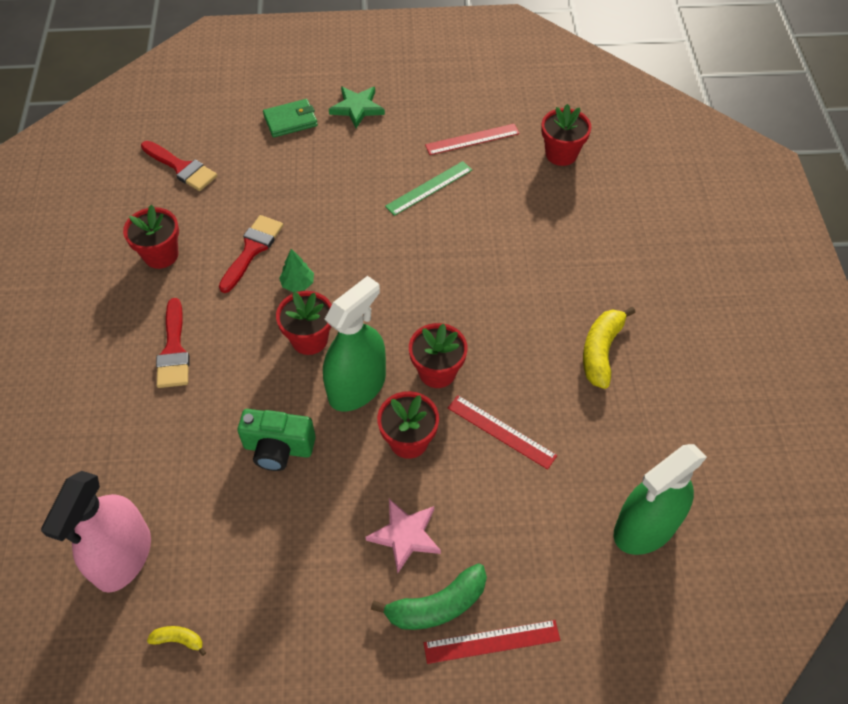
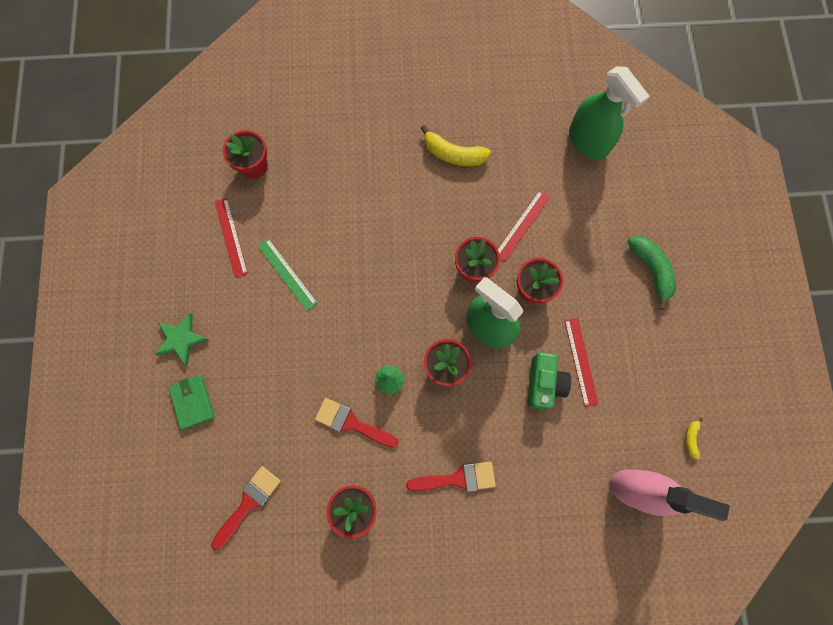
camera: 90 degrees left, 20 degrees up
(405, 535) = (604, 290): pink star -> none
(491, 641) = (670, 237): red ruler -> red ruler (581, 361)

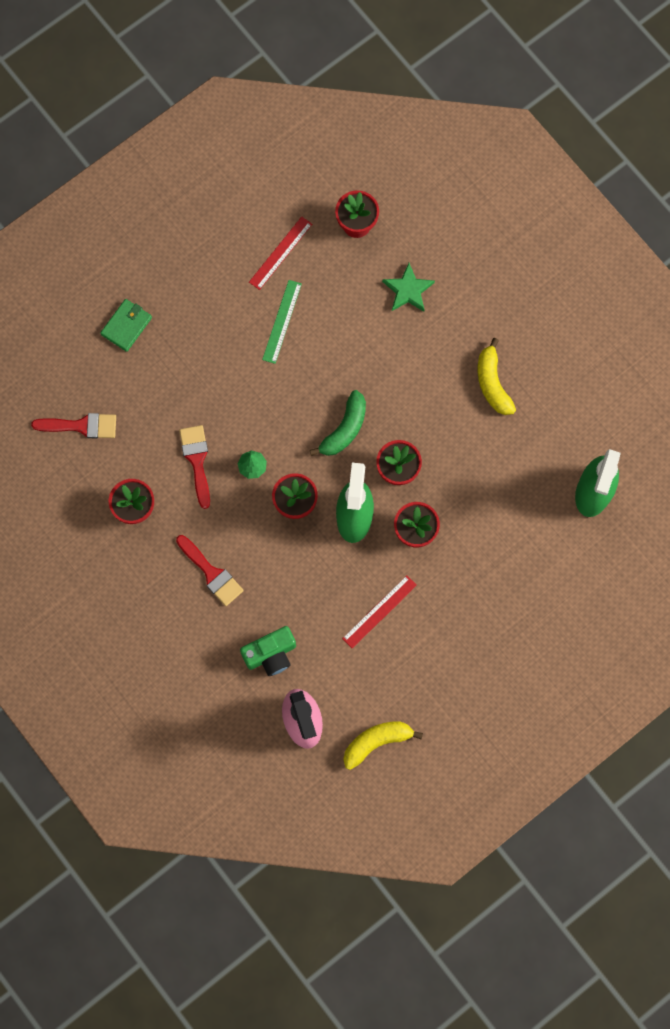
camera: 55 degrees right, 0 degrees up
(181, 339) = (168, 279): green star -> green star (408, 290)
(522, 225) = (467, 486): red ruler -> none
(543, 383) = (338, 592): green camera -> green camera (271, 654)
(651, 270) = (506, 622): green banana -> green banana (344, 429)
(691, 438) = (376, 742): yellow banana -> yellow banana, size x2.01

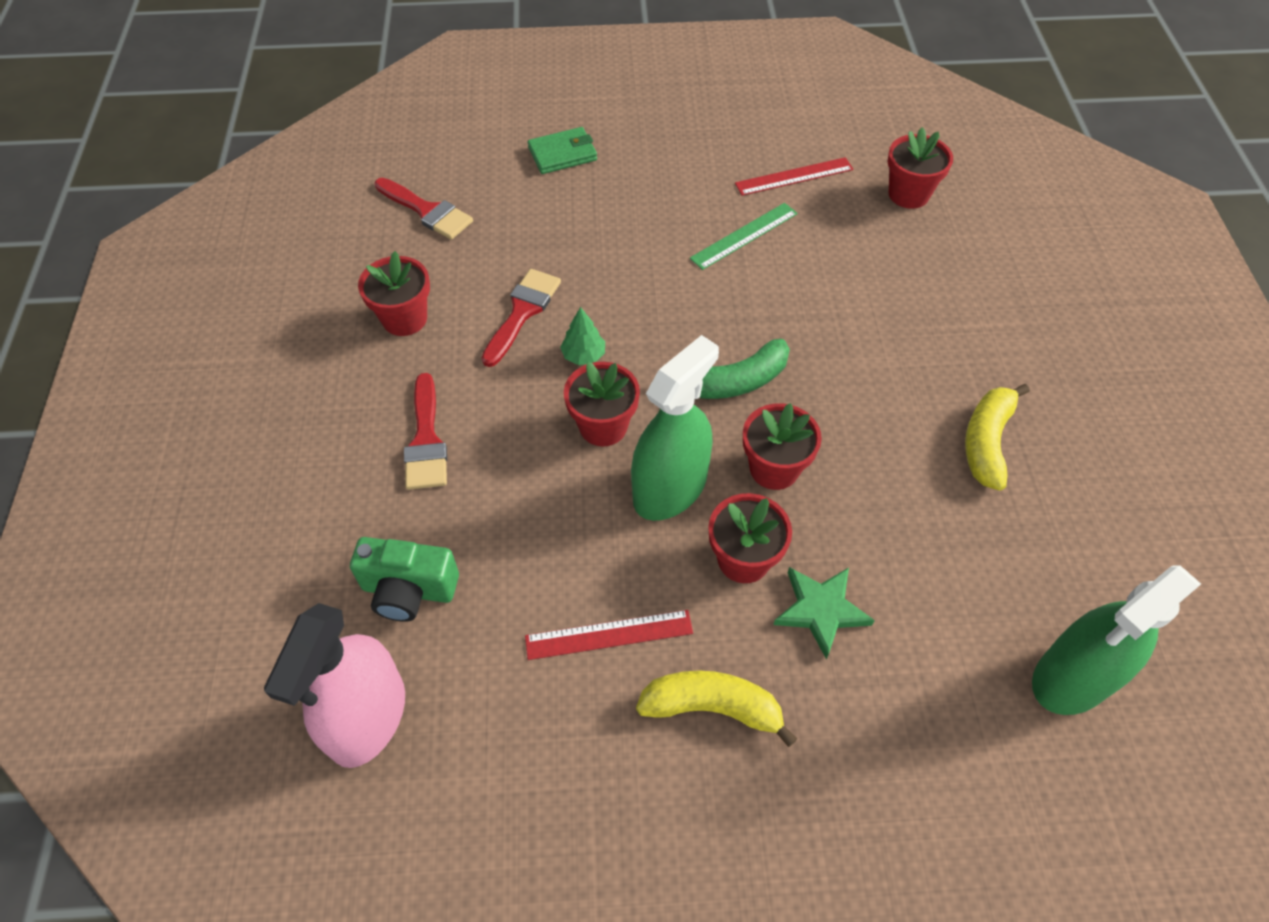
camera: 35 degrees right, 20 degrees down
(376, 742) = (448, 835): yellow banana -> yellow banana (712, 707)
(408, 290) = (931, 284): green star -> green star (821, 610)

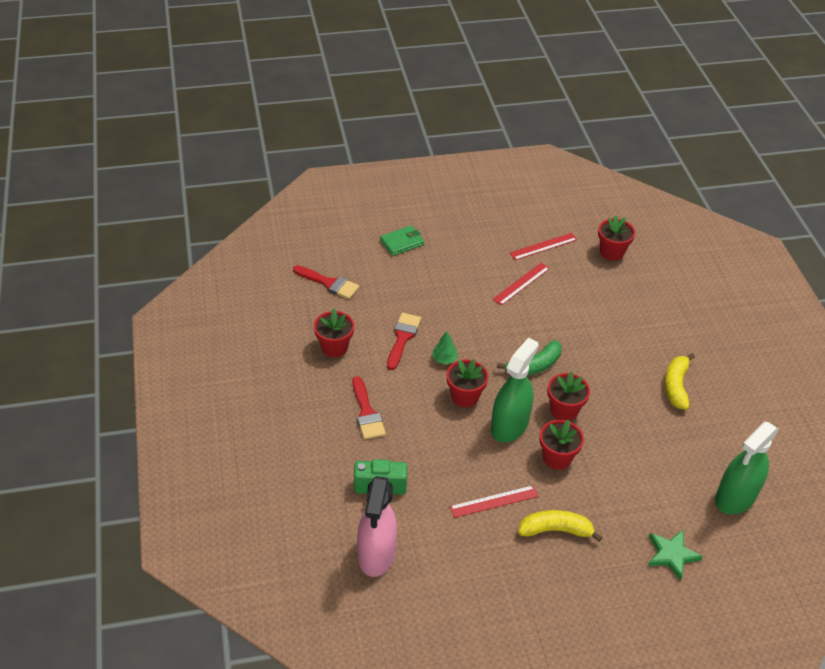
camera: 10 degrees left, 10 degrees down
(744, 236) = (521, 283): green ruler -> red ruler
(821, 610) = (602, 478): green star -> green star (671, 555)

